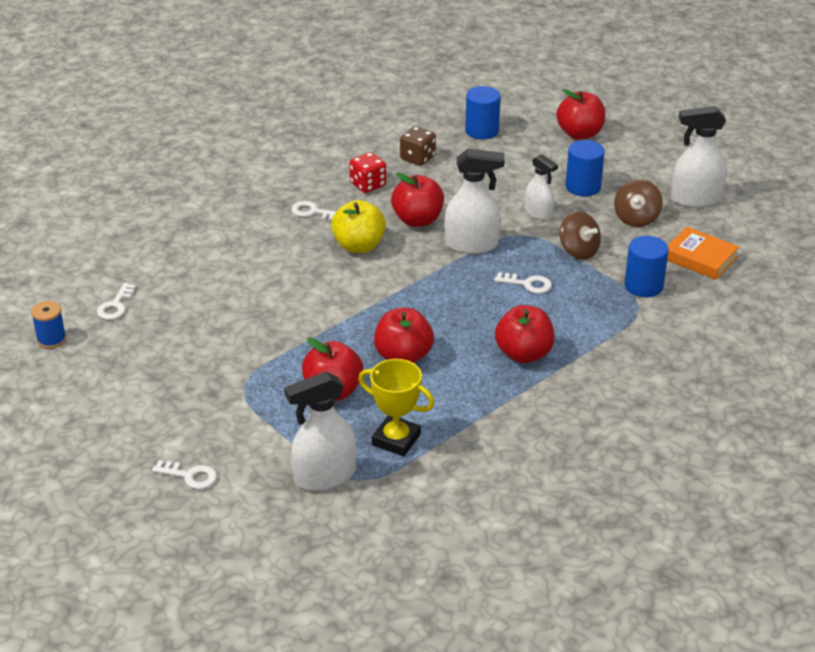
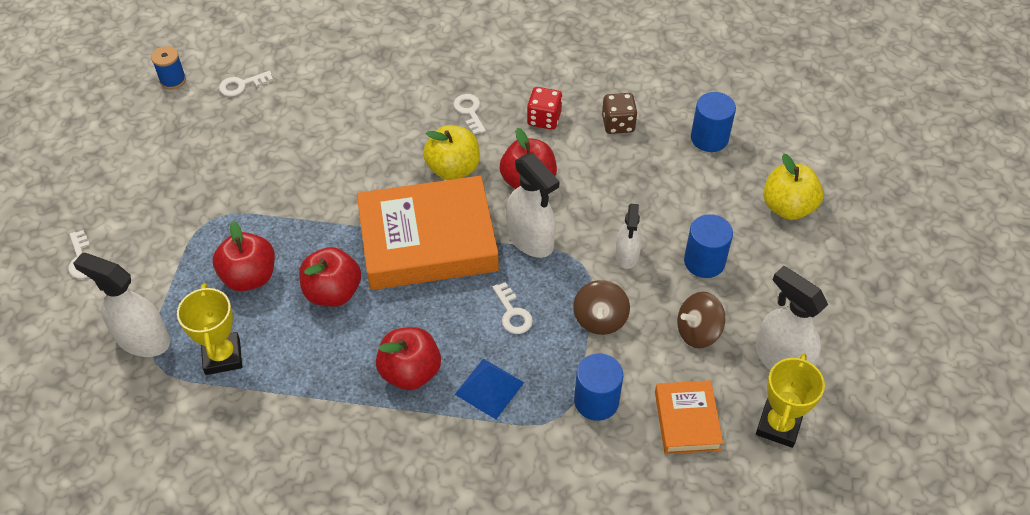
camera: 50 degrees right, 15 degrees up
(412, 289) = (428, 240): none -> orange book
(580, 134) = (787, 207): red apple -> yellow apple
(580, 325) = (489, 388): none -> blue pyramid
(743, 226) = (778, 425): none -> yellow trophy

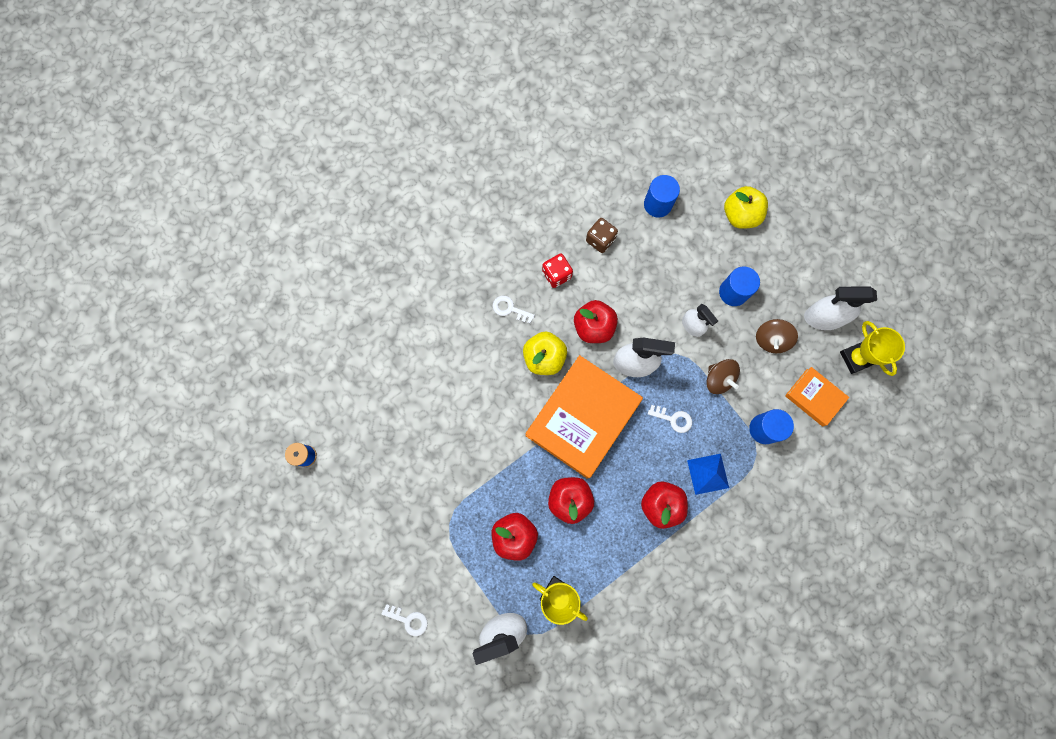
camera: 45 degrees left, 25 degrees up
(241, 85) = (353, 418): white key -> none

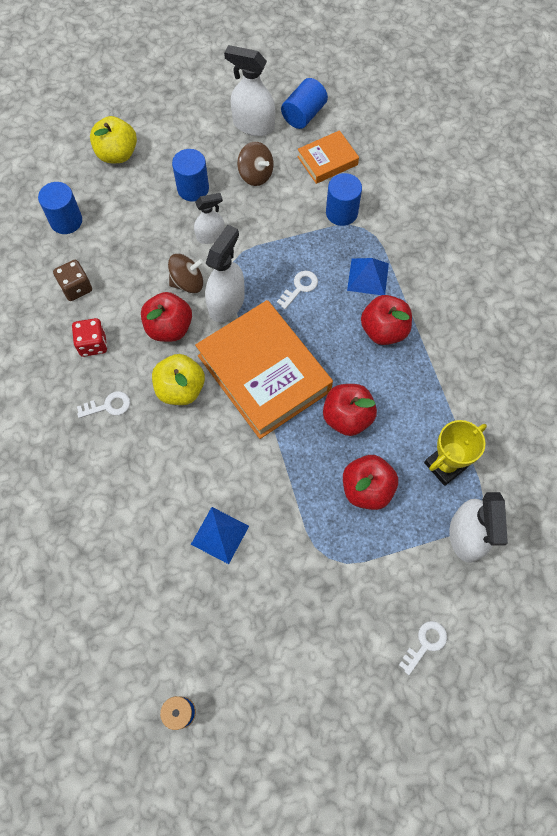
camera: 70 degrees left, 10 degrees down
(438, 434) = (220, 535): none -> blue pyramid
(510, 309) = (108, 406): white key -> white key turned 150 degrees counterclockwise
(718, 379) = (276, 233): brown spinning top -> brown spinning top (187, 282)
(823, 317) = (253, 125): white spray bottle -> white spray bottle turned 90 degrees clockwise
(856, 358) = (304, 115): yellow trophy -> blue cylinder

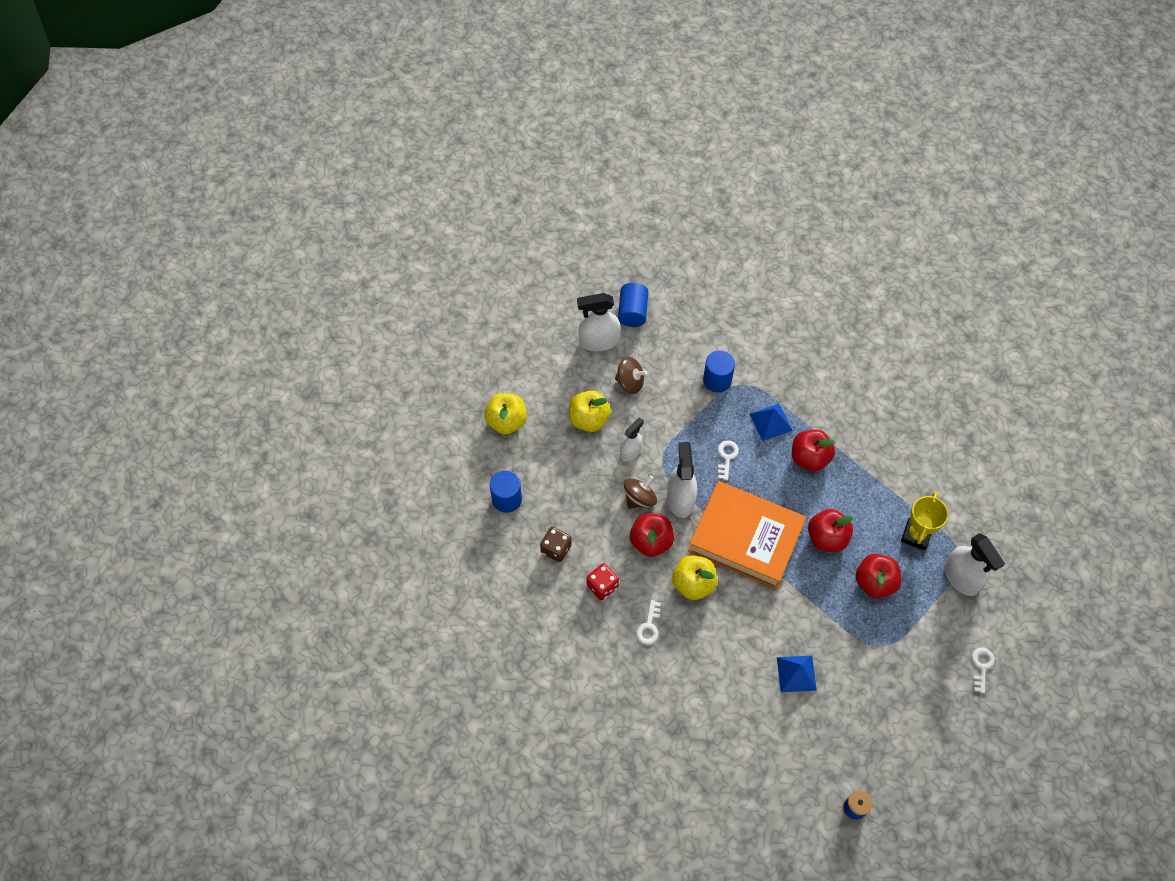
camera: 30 degrees left, 5 degrees down
(108, 406) = (649, 626): white key -> white key turned 150 degrees clockwise
(193, 188) = (589, 419): blue cylinder -> yellow apple
(327, 160) = (677, 342): orange book -> none

